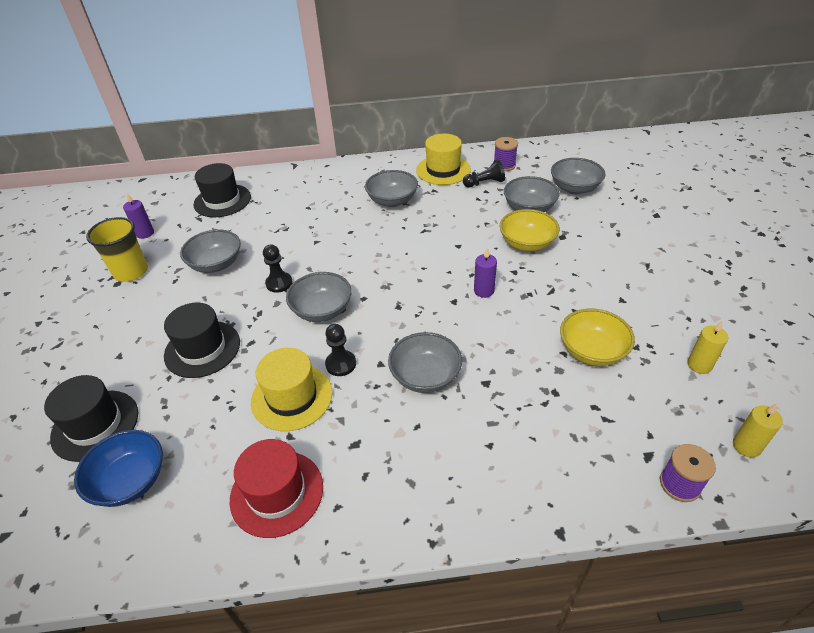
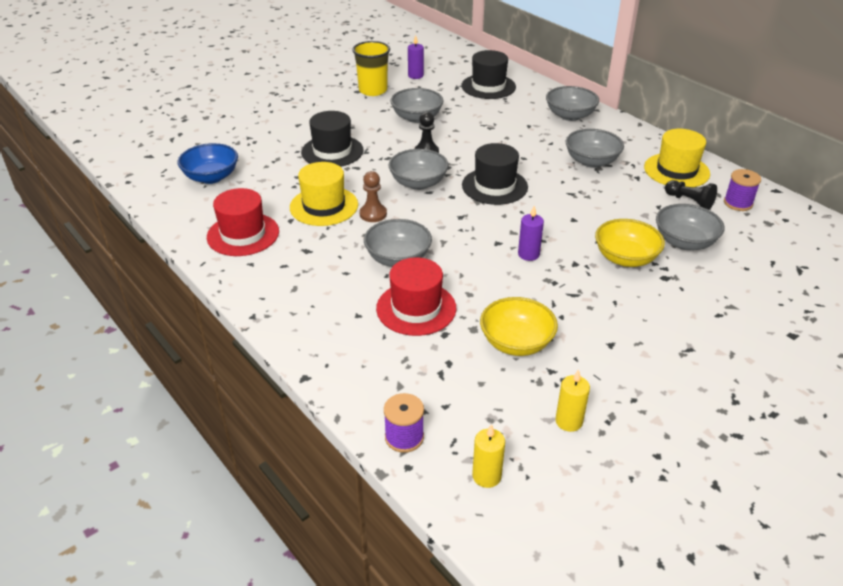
camera: 55 degrees right, 5 degrees down
(95, 425) = (239, 145): black hat -> black hat (494, 186)
(341, 364) = (373, 214): black pawn -> brown pawn
(507, 396) = (416, 308): none -> red hat
(574, 188) = (762, 261): grey bowl -> grey bowl (570, 115)

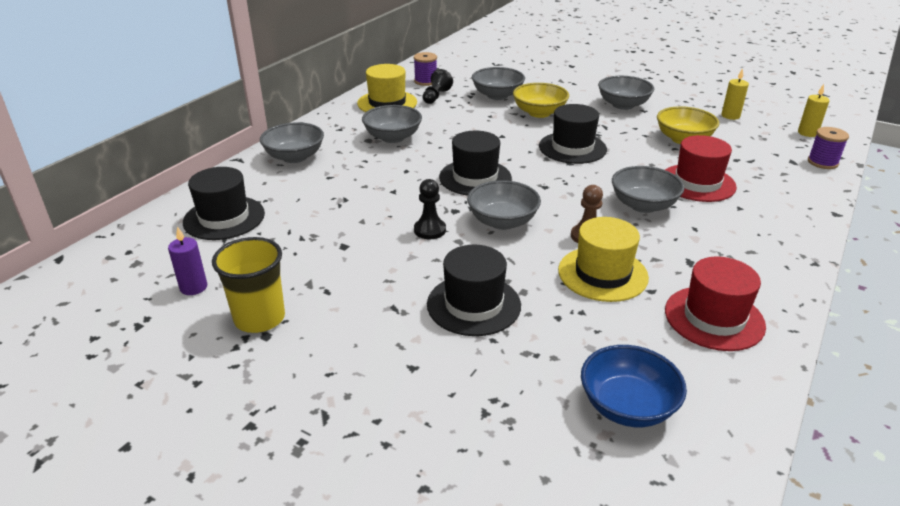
camera: 110 degrees left, 5 degrees down
(417, 117) = (340, 256): grey bowl -> grey bowl (623, 105)
(528, 254) = (572, 148): purple candle -> black hat

